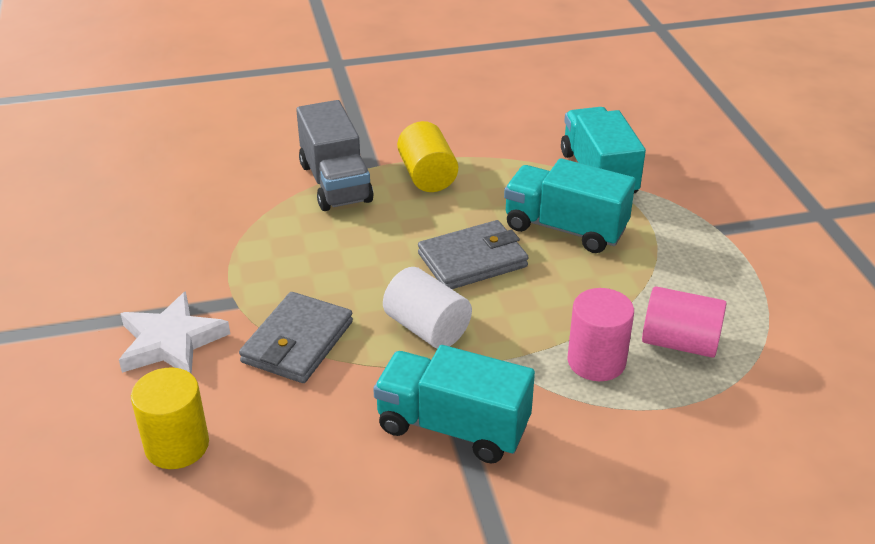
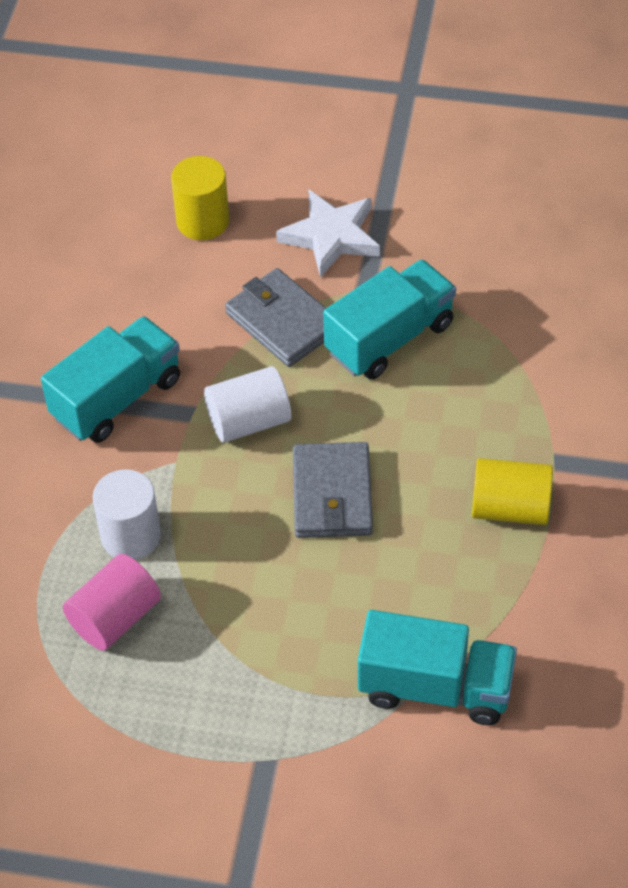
camera: 115 degrees right, 15 degrees up
(335, 183) = (534, 417): grey truck -> none
(565, 228) = (344, 602): turquoise truck -> turquoise truck (389, 338)
(596, 361) = (131, 536): pink cylinder -> white cylinder

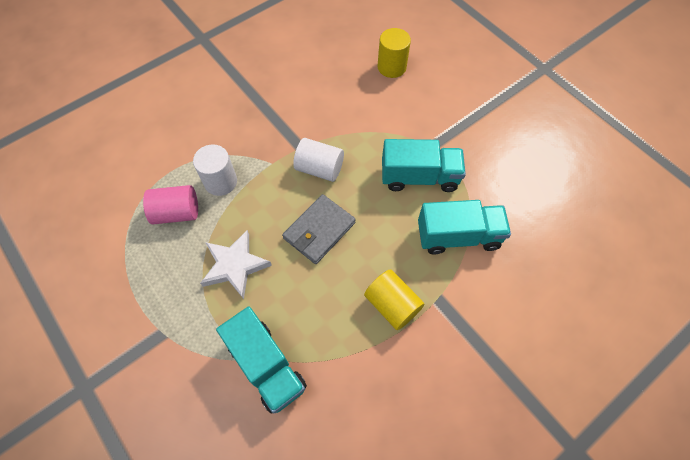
camera: 40 degrees right, 10 degrees up
(117, 398) = (278, 118): turquoise truck -> turquoise truck (458, 236)
(283, 322) = (380, 135): grey wallet -> none
(331, 236) = (440, 111): white star -> white star (235, 265)

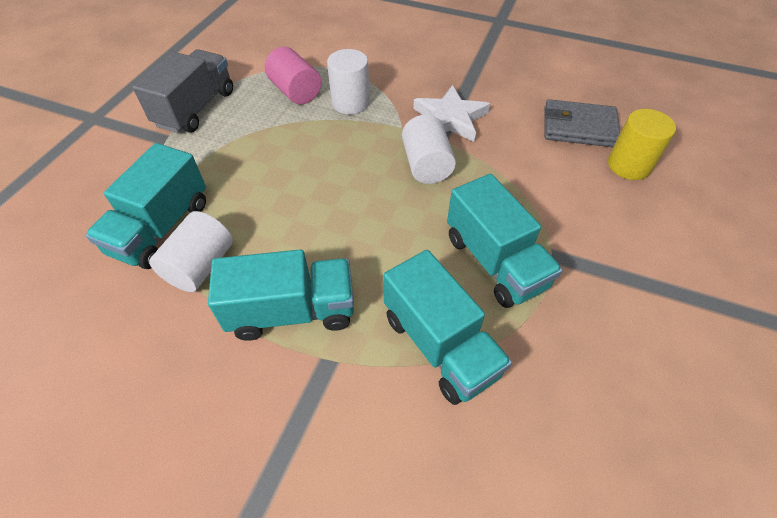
camera: 60 degrees right, 10 degrees down
(139, 296) = (196, 108): none -> grey truck
(235, 265) = (263, 154): white star -> white star (450, 118)
(319, 230) = (347, 199): grey wallet -> grey wallet (579, 127)
(321, 349) = (200, 266): none -> white cylinder
(392, 305) = (292, 311): yellow cylinder -> turquoise truck

